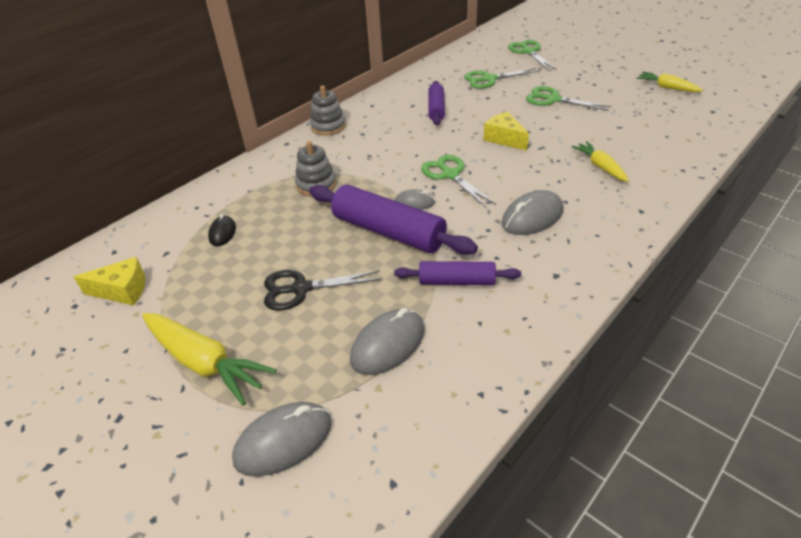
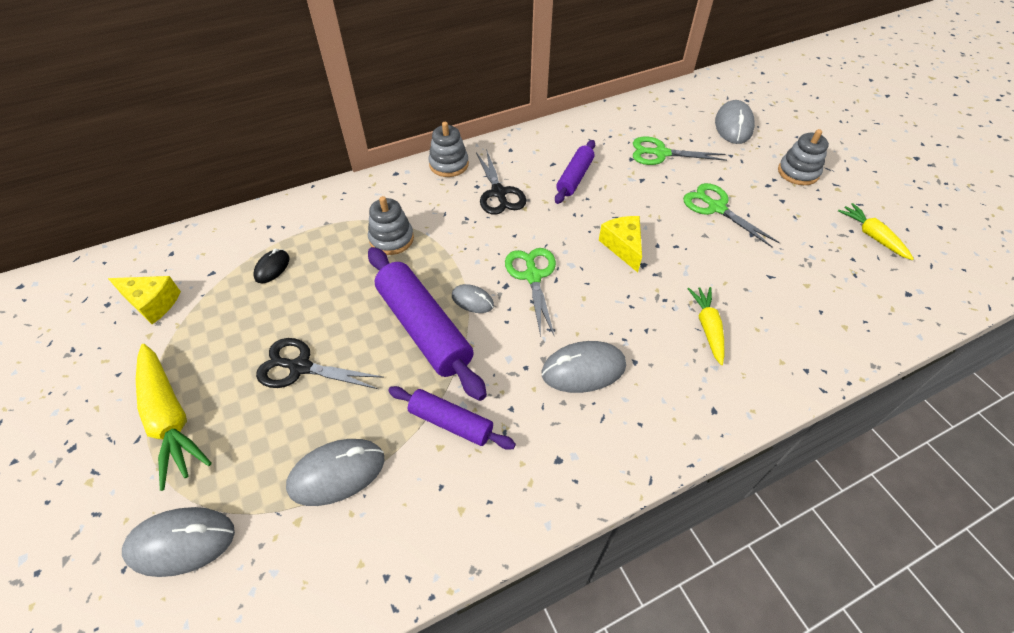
camera: 20 degrees right, 10 degrees up
(383, 133) = (499, 193): none -> black scissors
(528, 52) = (733, 126): green scissors -> grey mouse
(592, 66) = (798, 172): none -> grey stacking toy

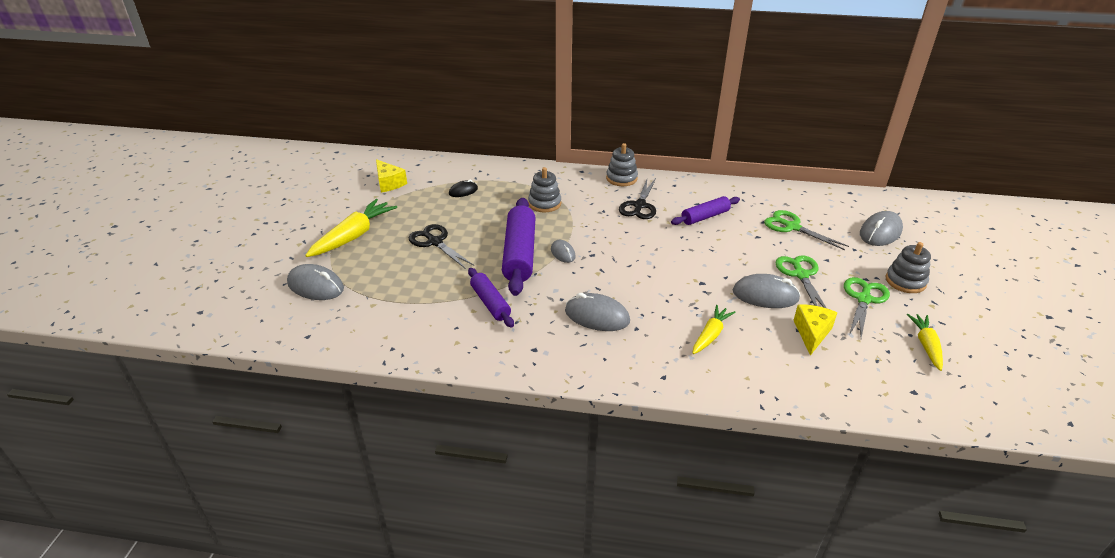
camera: 35 degrees right, 15 degrees down
(170, 419) = (354, 236): yellow carrot -> yellow carrot turned 150 degrees counterclockwise
(337, 473) = (410, 295): grey mouse -> grey mouse (765, 295)
(533, 276) = (615, 257): green scissors -> green scissors (864, 299)
(623, 246) = (698, 267): yellow cheese -> yellow cheese (812, 333)

